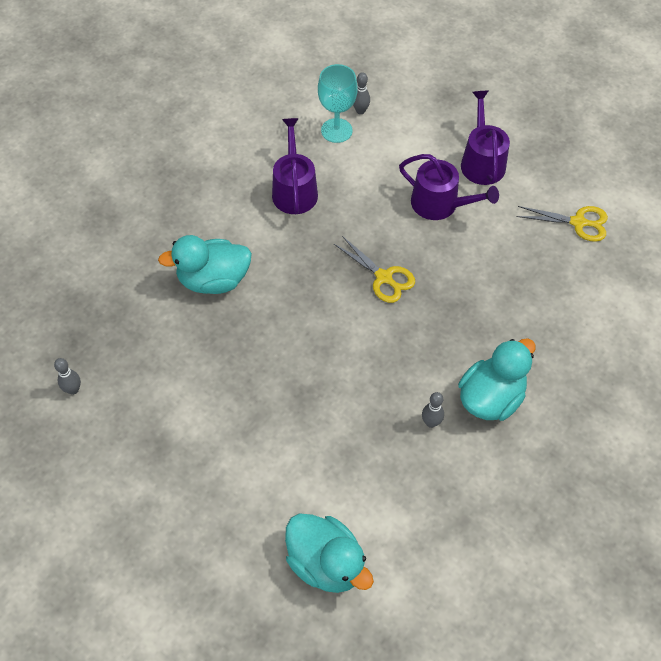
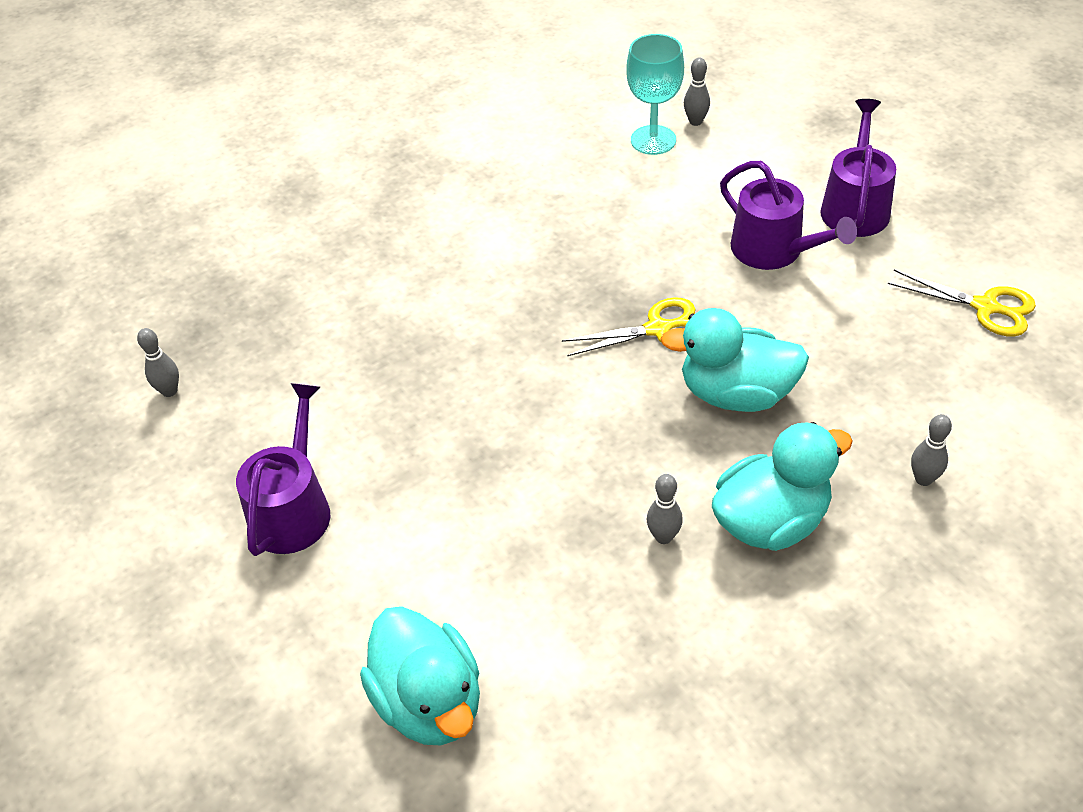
camera: 20 degrees right, 10 degrees down
(213, 280) = (413, 291): turquoise duck -> turquoise duck (736, 394)
(294, 190) = (567, 201): purple watering can -> purple watering can (293, 509)
(383, 277) = (657, 329): yellow scissors -> yellow scissors turned 75 degrees counterclockwise
(570, 350) = (923, 479): none -> grey bowling pin

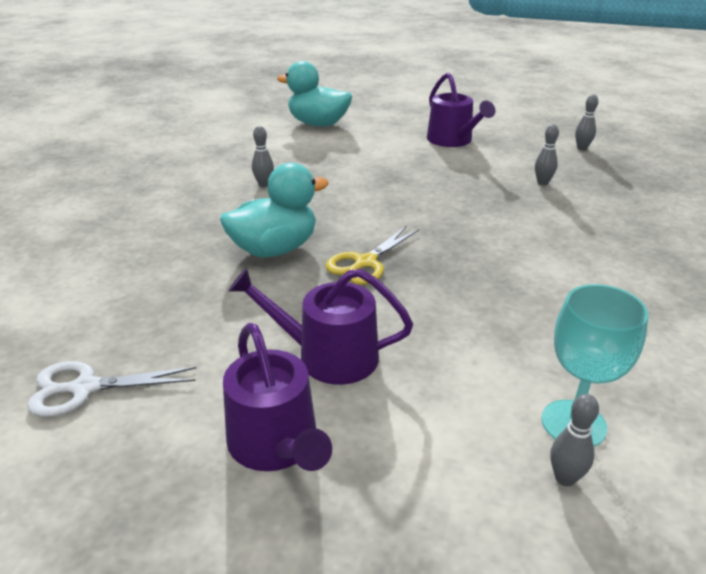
camera: 140 degrees right, 15 degrees down
(771, 521) = (207, 206): turquoise duck -> none
(923, 479) = (115, 252): grey bowling pin -> grey bowling pin (542, 183)
(985, 307) = (85, 388): yellow scissors -> white scissors

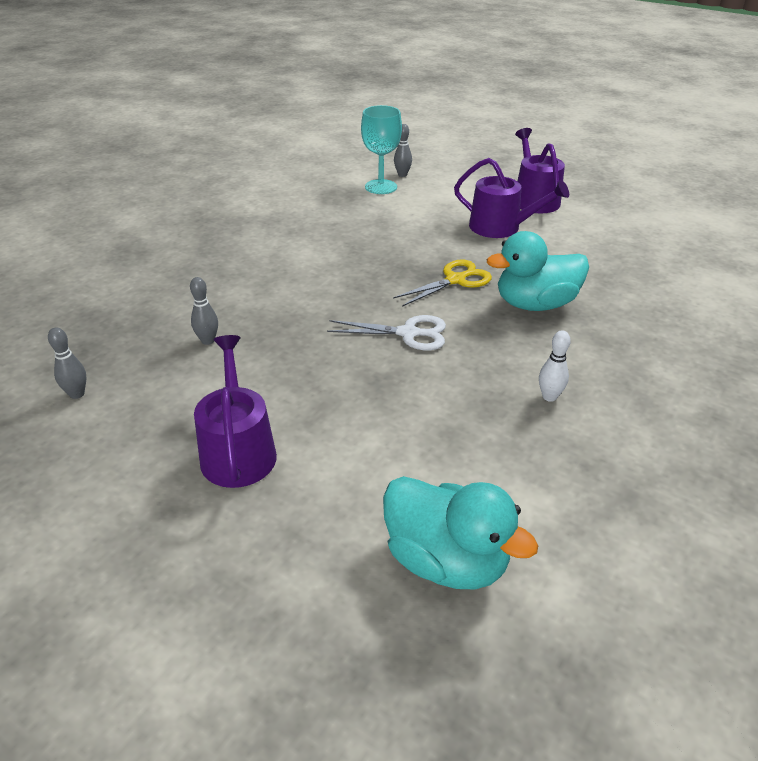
camera: 165 degrees left, 5 degrees up
(85, 388) = (650, 233): white scissors -> white scissors (408, 333)
(264, 184) = (549, 397): grey bowling pin -> white bowling pin

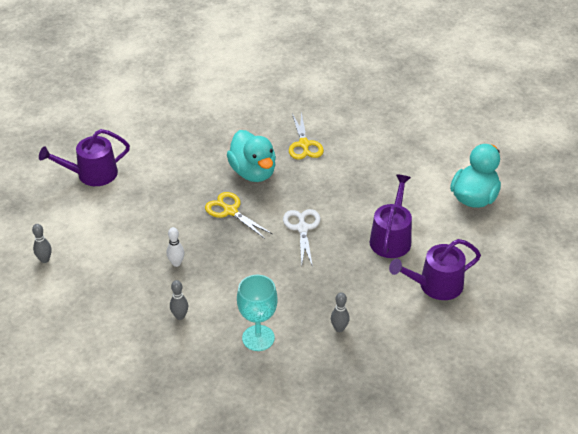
camera: 100 degrees left, 5 degrees up
(77, 394) = (416, 380): grey bowling pin -> grey bowling pin (180, 316)
(381, 187) = (73, 271): turquoise goblet -> turquoise goblet (258, 338)
(501, 227) = (145, 191): purple watering can -> purple watering can (391, 238)
(549, 397) = (347, 166): white bowling pin -> white bowling pin (176, 263)
(605, 358) = (304, 144): none -> yellow scissors

